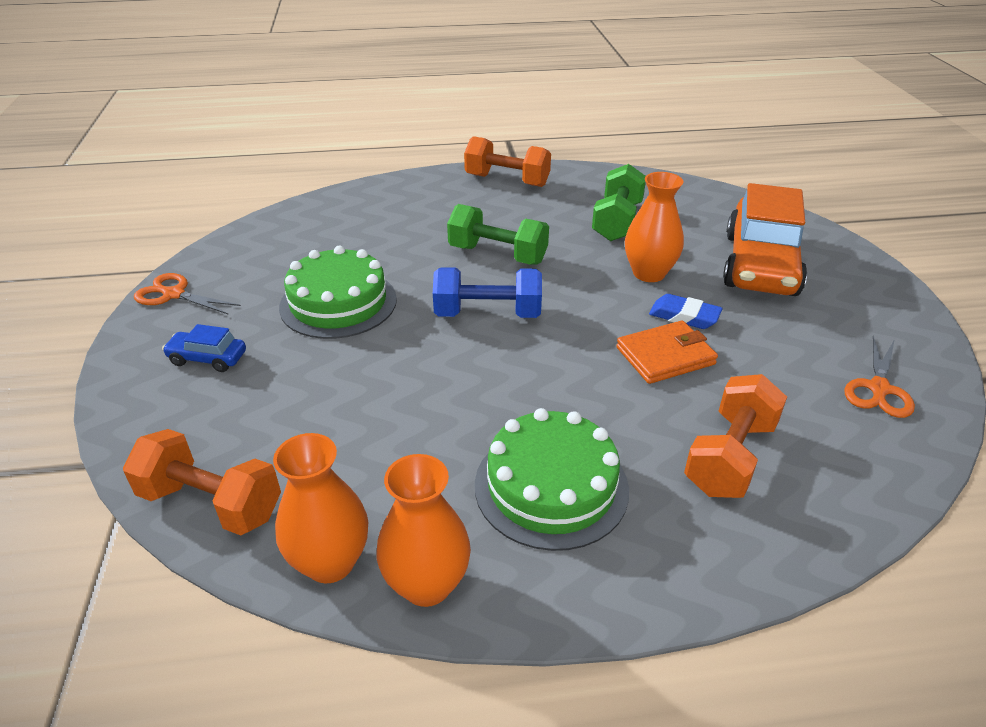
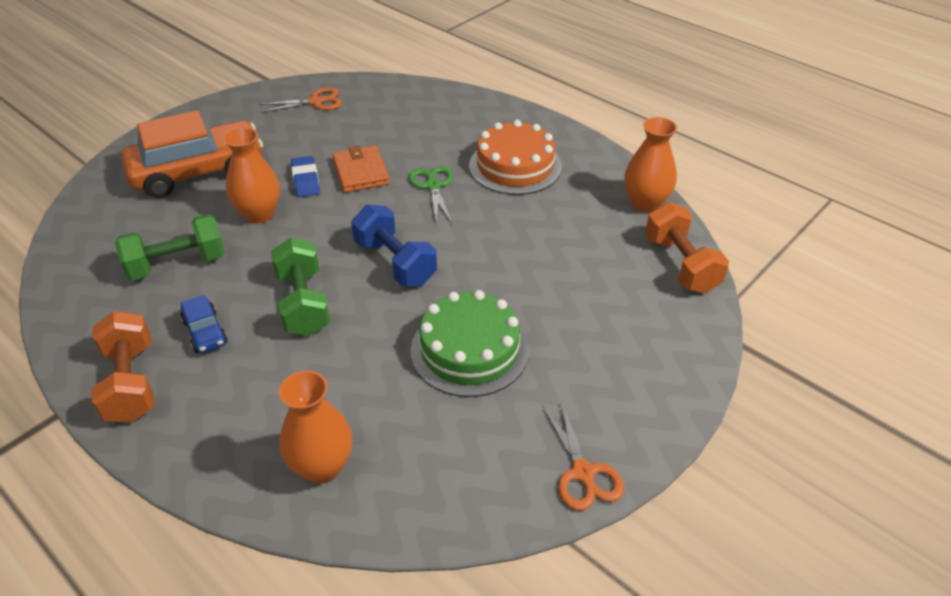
camera: 130 degrees left, 5 degrees up
(207, 358) = (610, 369): blue car -> blue car (205, 332)
(427, 584) = (613, 172): orange vase -> orange vase (322, 467)
(551, 486) = (515, 166): green cake -> orange cake
(583, 394) = (433, 186): none -> green scissors
(665, 356) = (361, 172): orange wallet -> orange wallet turned 45 degrees clockwise
(729, 457) = (427, 127): orange dumbbell -> none

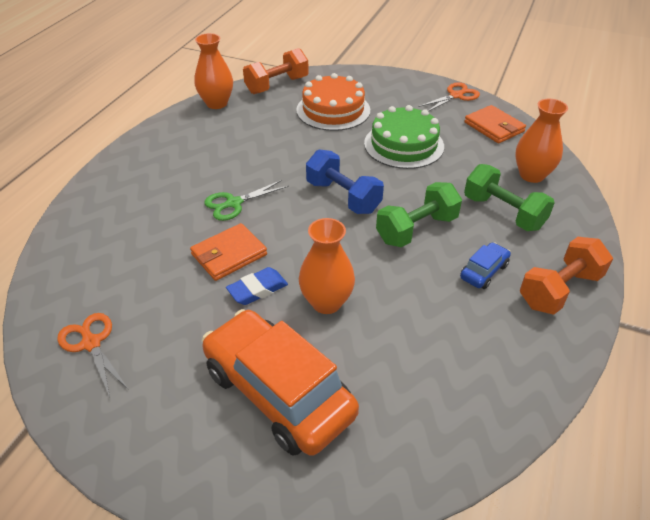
camera: 110 degrees left, 0 degrees up
(177, 264) = (427, 330): green dumbbell -> green dumbbell (503, 212)
(395, 262) = (343, 197): blue dumbbell -> blue dumbbell turned 75 degrees counterclockwise
(464, 482) = (494, 127): none -> orange wallet
(515, 166) = (188, 166): orange cake -> orange cake (333, 110)

